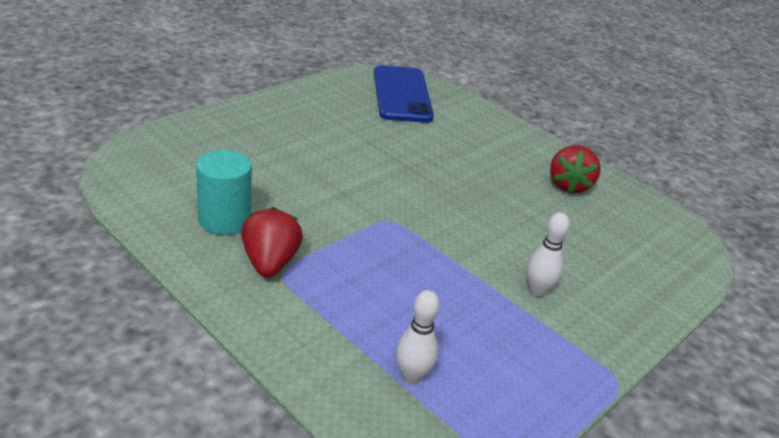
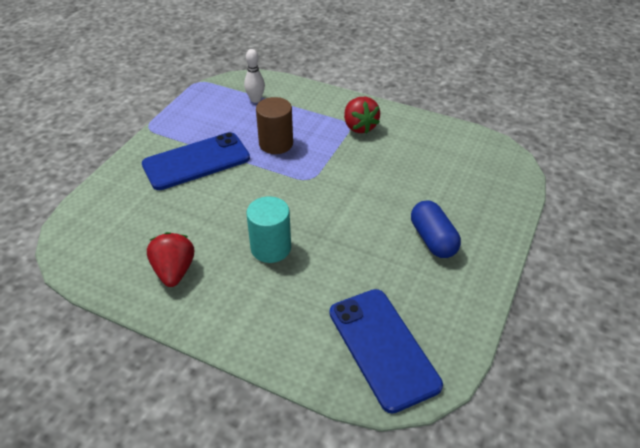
camera: 165 degrees right, 10 degrees up
(224, 220) = (407, 142): turquoise cylinder -> turquoise cylinder (271, 248)
(299, 130) = (433, 239): none -> blue capsule
(412, 279) = (276, 144): none -> brown cylinder
(537, 291) = (196, 161): white bowling pin -> blue phone

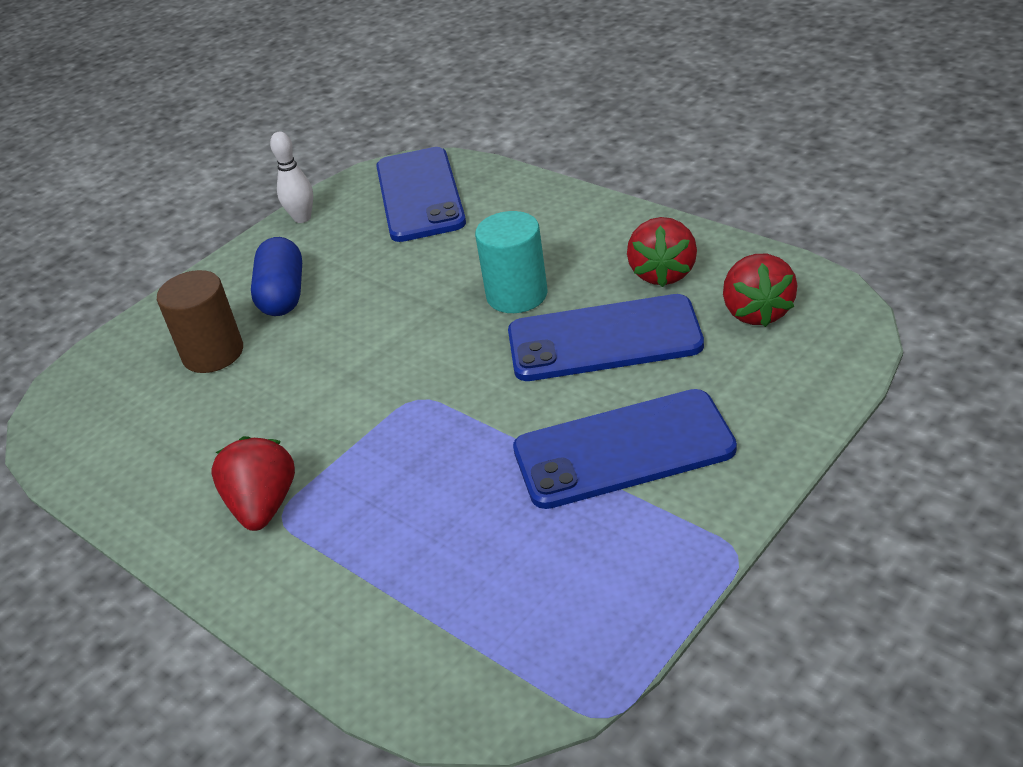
camera: 160 degrees left, 5 degrees down
(117, 244) = (756, 312): none -> red strawberry
(210, 219) = (604, 339): none -> blue phone
(255, 99) = (461, 617): white bowling pin -> white bowling pin (302, 218)
(276, 144) = (452, 478): brown cylinder -> brown cylinder (213, 353)

